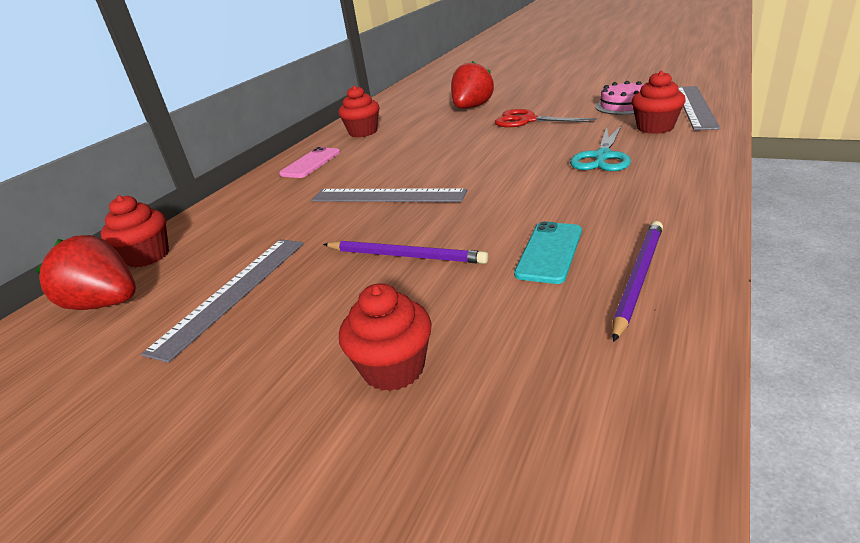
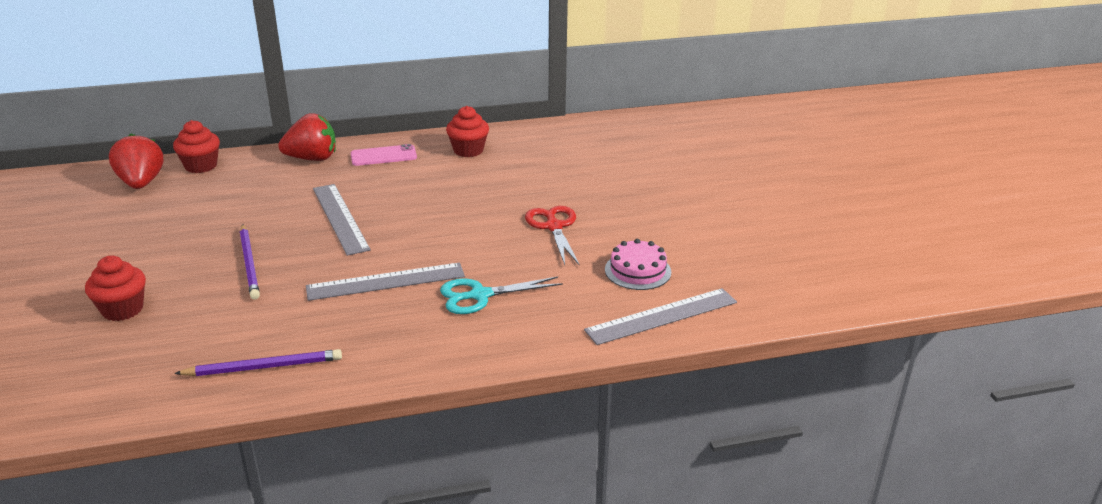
camera: 45 degrees right, 0 degrees up
(233, 292) = (173, 220): grey ruler -> grey ruler (386, 281)
(471, 108) = (572, 182): red strawberry -> red strawberry (312, 158)
(549, 252) = (283, 320): turquoise phone -> none
(655, 127) = (578, 306): red cupcake -> none

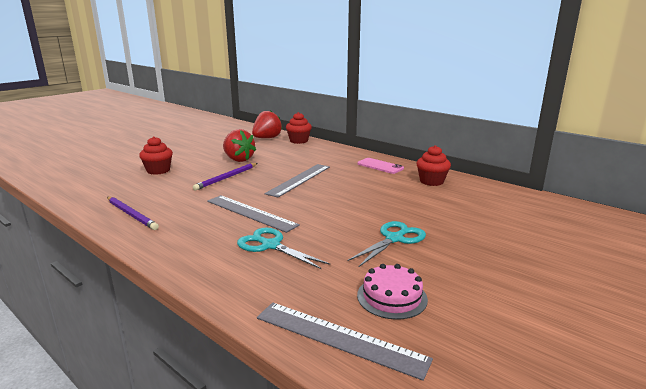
camera: 55 degrees right, 10 degrees down
(312, 158) = (345, 155): red strawberry -> red strawberry (238, 159)
(554, 227) = (394, 239): red scissors -> turquoise scissors

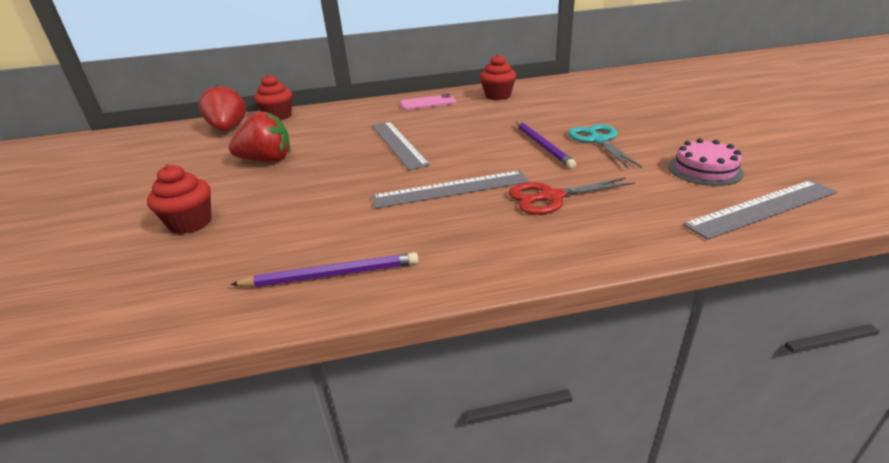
camera: 50 degrees left, 10 degrees up
(227, 178) = (317, 180): purple pencil -> purple pencil (542, 145)
(270, 245) = (551, 197): turquoise scissors -> red scissors

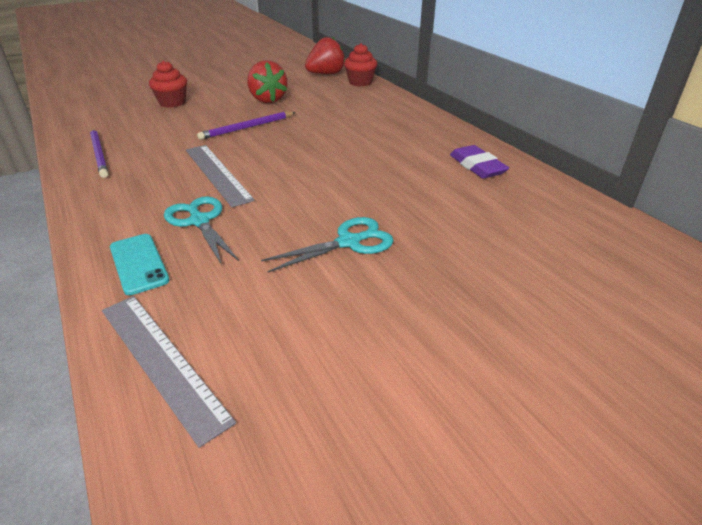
camera: 70 degrees right, 5 degrees up
(398, 144) = (312, 137): grey ruler -> none
(428, 103) = (429, 133): pink phone -> none
(498, 96) = (477, 166): red cupcake -> purple eraser
(542, 145) = (324, 207): purple pencil -> purple pencil (247, 128)
(551, 197) = (199, 221): red scissors -> turquoise scissors
(626, 225) = (139, 263): none -> turquoise phone
(704, 170) = (269, 323): pink cake -> none

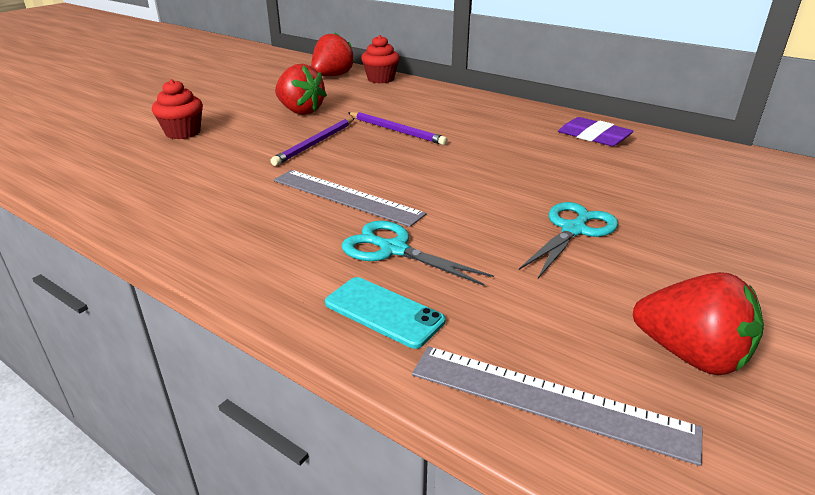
camera: 25 degrees left, 5 degrees down
(99, 154) = (161, 207): purple pencil -> purple pencil (396, 131)
(305, 368) = (690, 355): none -> red strawberry

